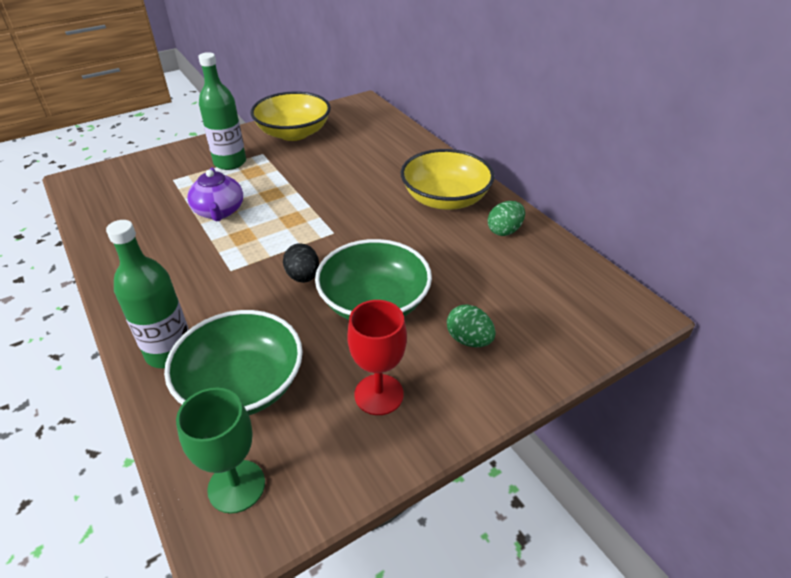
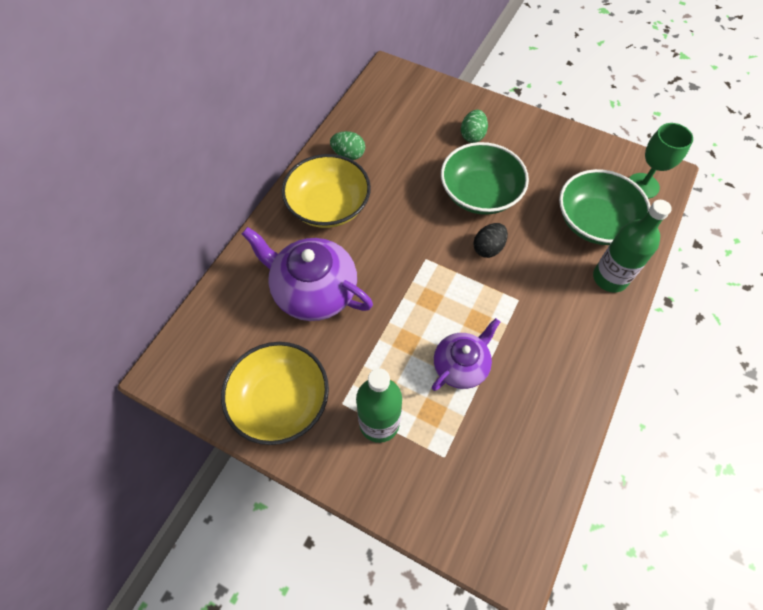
camera: 120 degrees left, 20 degrees up
(363, 167) = (313, 291): none -> purple teapot
(379, 394) = (544, 158): red goblet -> none

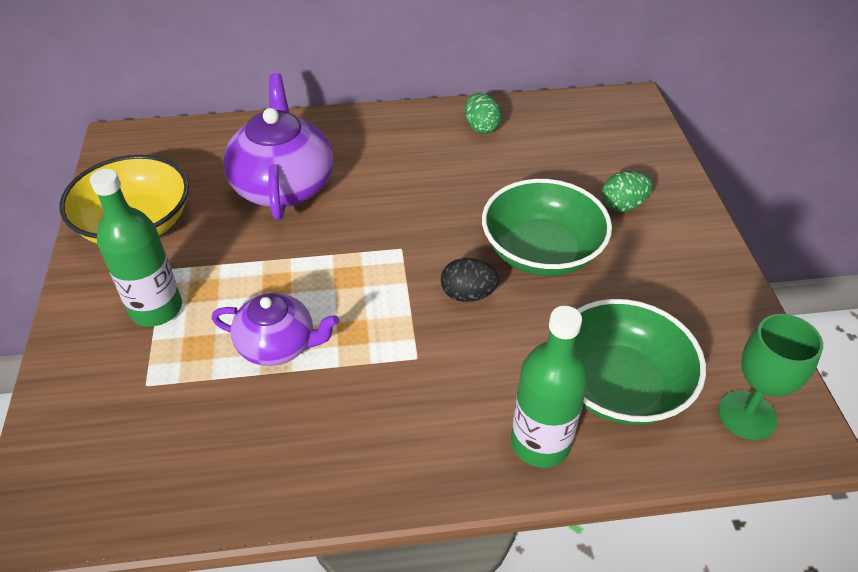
camera: 55 degrees right, 15 degrees down
(328, 206) = (399, 145): yellow bowl -> none

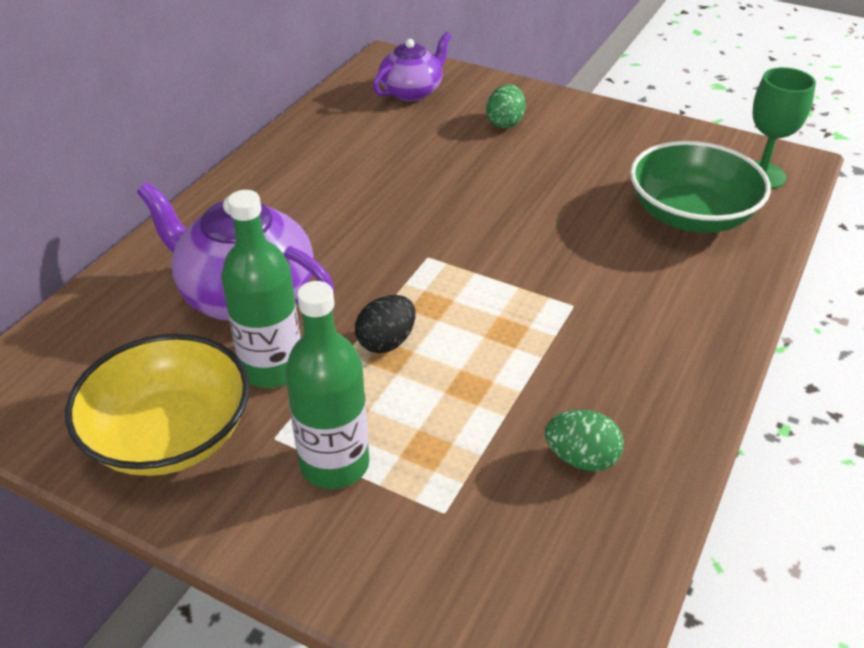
camera: 55 degrees left, 5 degrees down
(278, 345) = (478, 387): purple teapot -> purple teapot (412, 91)
(468, 294) = (526, 244): black egg -> black egg (386, 342)
(481, 127) = (319, 142): green egg -> green egg (581, 458)
(540, 443) = (718, 279): green bottle -> green bottle (272, 368)
(541, 251) = (514, 184): green bowl -> none

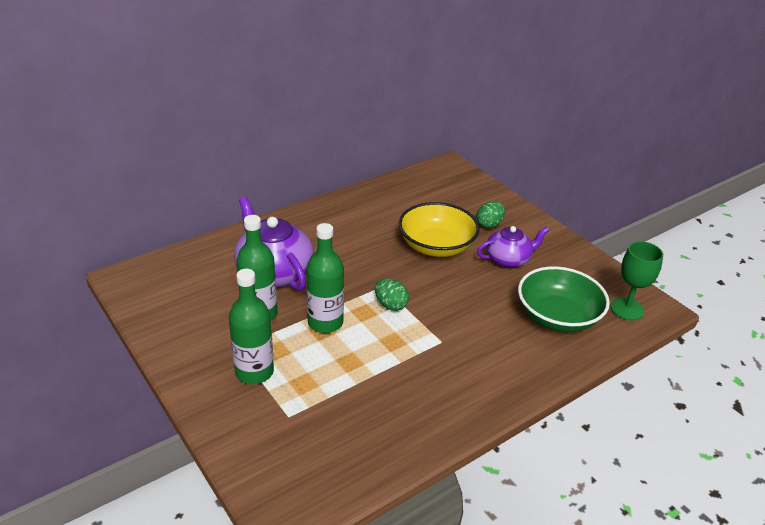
camera: 25 degrees right, 5 degrees down
(170, 435) = (191, 327): yellow bowl -> yellow bowl (436, 246)
(386, 342) = (325, 323): black egg -> green bottle
(412, 91) = (449, 188): purple teapot -> purple teapot (508, 259)
(581, 458) = (378, 421): green egg -> green egg (390, 305)

